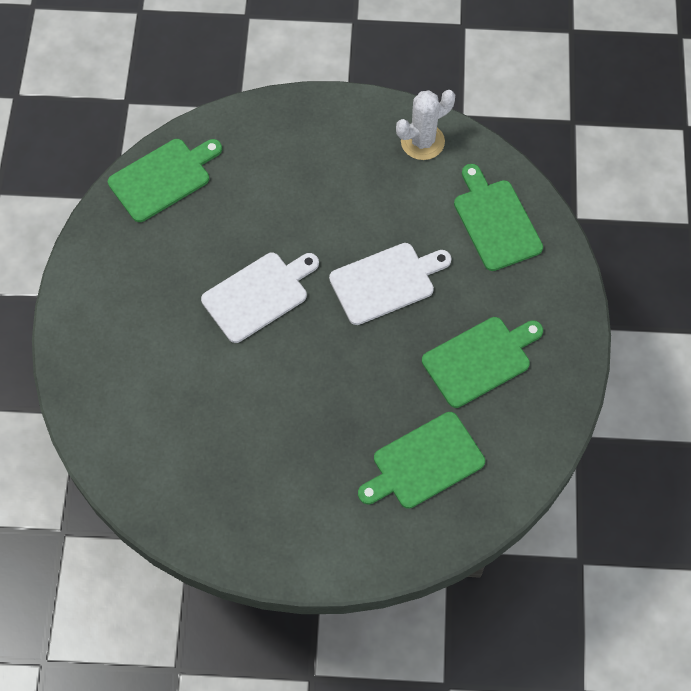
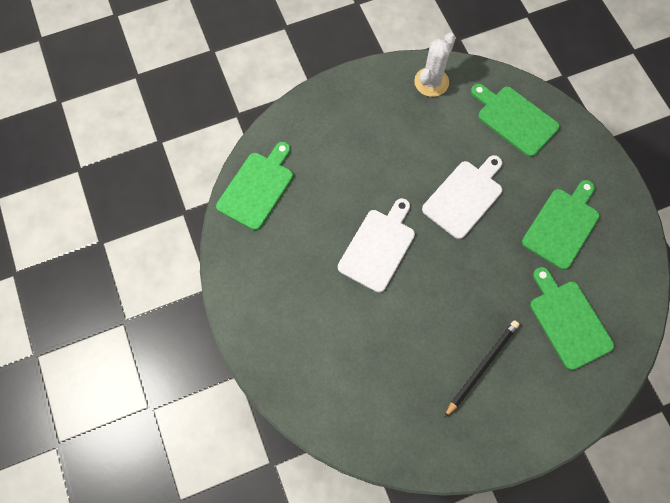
camera: 25 degrees left, 5 degrees up
(299, 467) = (482, 366): none -> black pencil
(424, 463) = (568, 321): green cutting board -> green cutting board turned 120 degrees clockwise

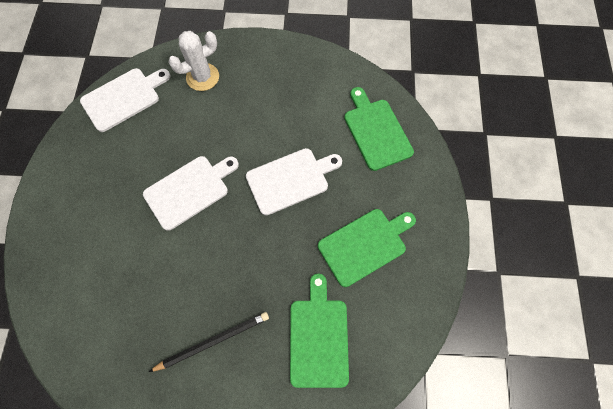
camera: 25 degrees right, 0 degrees up
(257, 187) = (123, 98): green cutting board -> white cutting board
(431, 82) = (321, 71): white cactus -> white cactus (202, 77)

